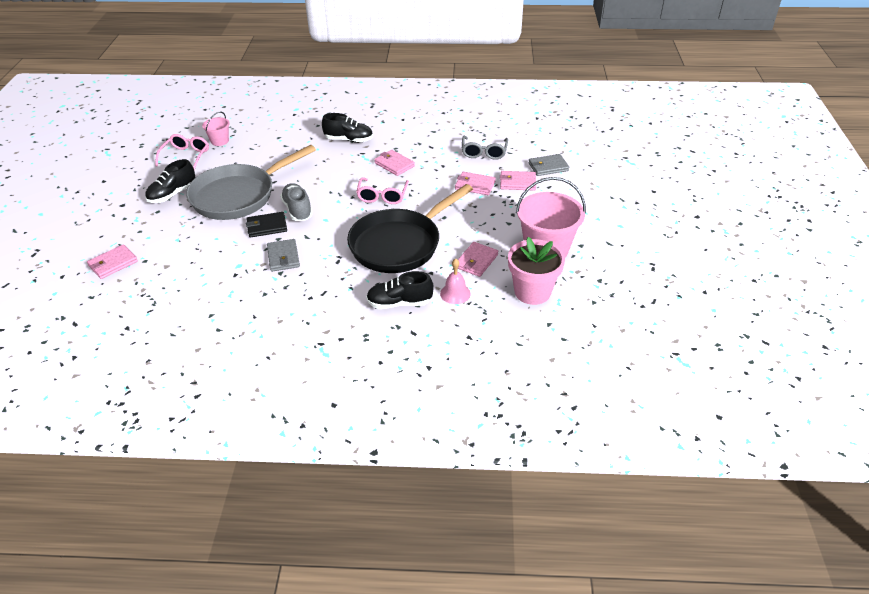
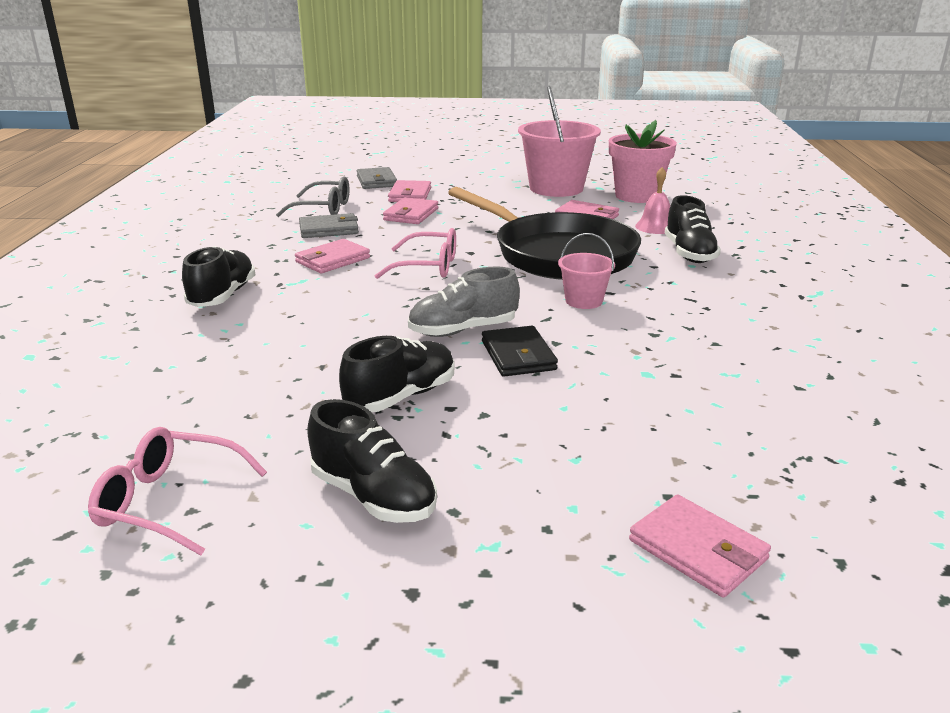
camera: 90 degrees left, 15 degrees down
(220, 141) = (115, 451): pink bucket -> pink bucket (583, 301)
(238, 196) = (401, 396): grey pan -> black shoe
(283, 257) = (610, 334): grey wallet -> grey wallet (329, 229)

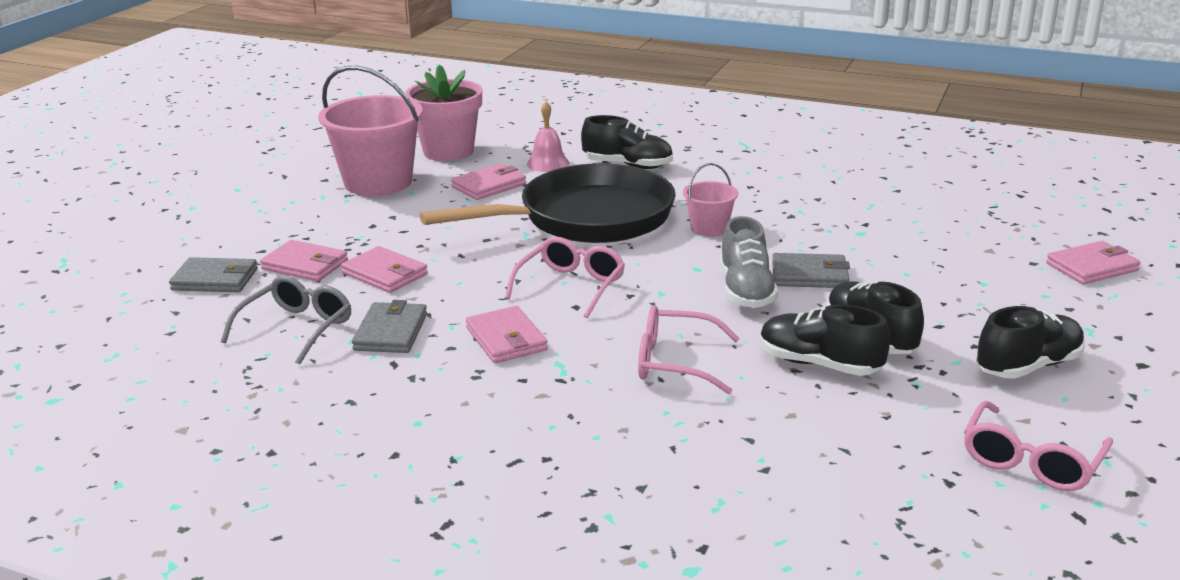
camera: 70 degrees left, 0 degrees up
(222, 296) = (575, 420): black shoe -> black shoe (819, 364)
(318, 317) = (674, 362): none -> pink glasses
(518, 355) = (809, 275): black wallet -> grey wallet

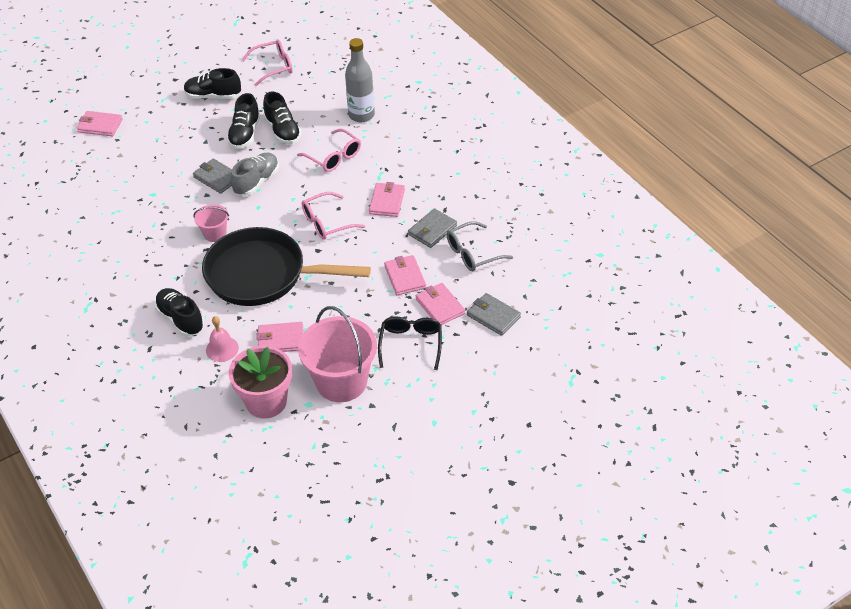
camera: 145 degrees left, 20 degrees up
(317, 226) = (411, 344): none -> black glasses
(719, 445) = (361, 115): none -> grey bottle

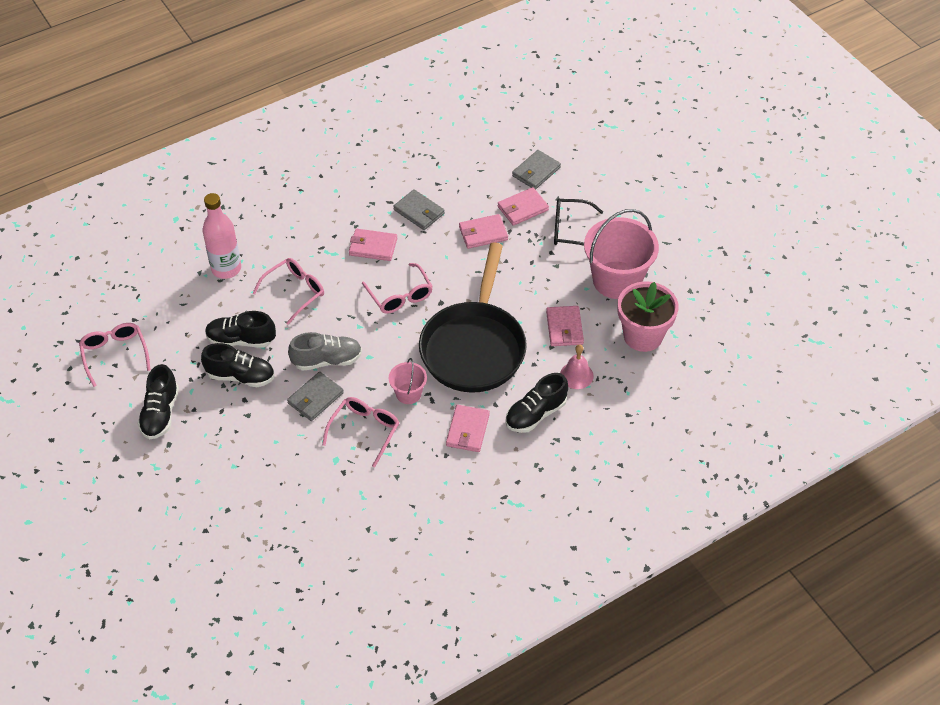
camera: 90 degrees left, 5 degrees up
(100, 126) = (196, 532): pink wallet -> pink wallet (468, 430)
(179, 209) = (365, 430): none -> pink glasses
(256, 182) = (327, 360): grey shoe -> grey shoe turned 135 degrees clockwise
(283, 131) = (241, 340): black shoe -> black shoe turned 150 degrees counterclockwise
(361, 115) = (226, 268): grey bottle -> pink bottle
(472, 253) = (454, 183): grey glasses -> none

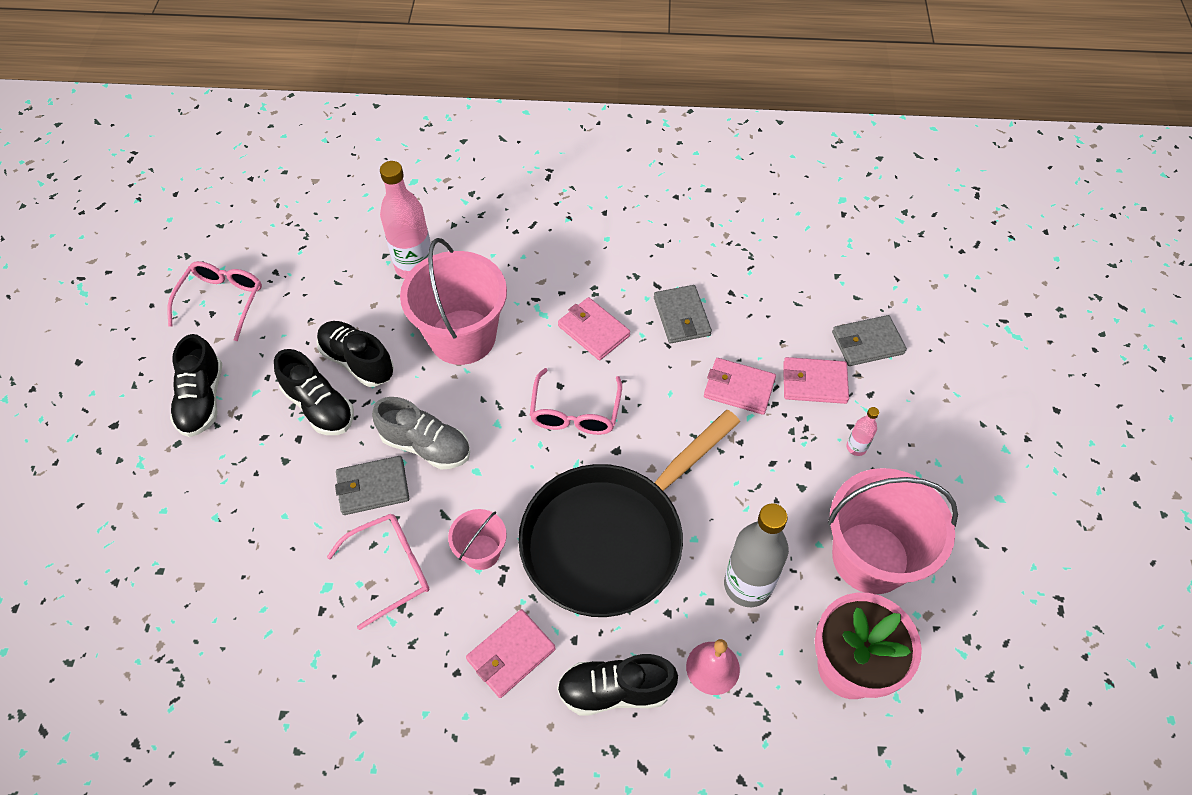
camera: 35 degrees right, 5 degrees up
(160, 413) = (202, 400): black shoe -> black shoe turned 45 degrees counterclockwise
(295, 292) = (462, 337): pink glasses -> pink bucket
(564, 328) = (747, 585): pink wallet -> grey bottle
(570, 230) = (856, 447): black glasses -> pink bottle

